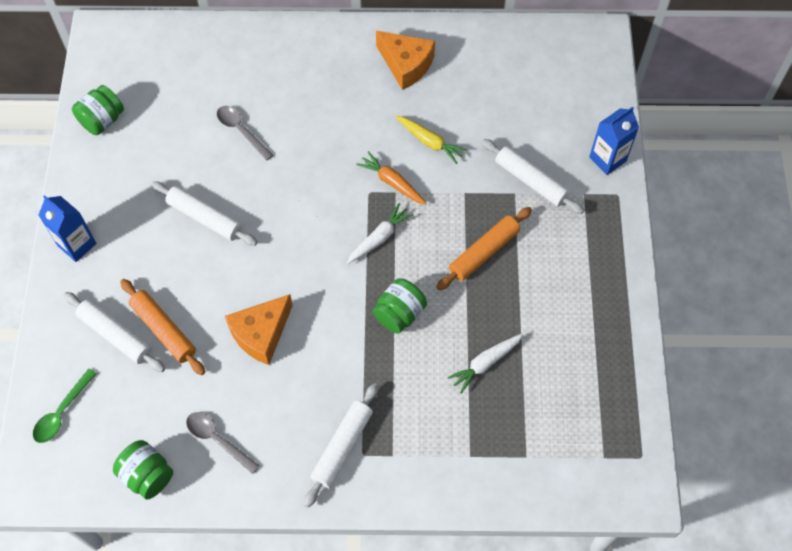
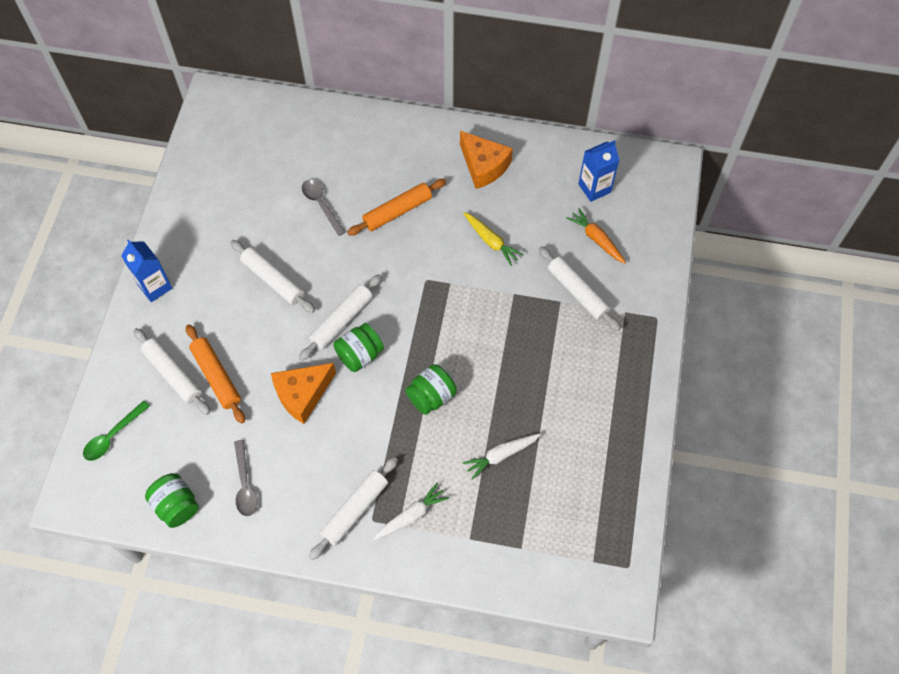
camera: 10 degrees right, 0 degrees up
(102, 120) = (199, 177): green jar -> green jar (359, 355)
(218, 440) = (245, 484): grey spoon -> grey spoon turned 150 degrees counterclockwise
(288, 249) = (342, 321): none -> white rolling pin
(379, 238) = (427, 323): white carrot -> white carrot (411, 516)
(392, 182) = (449, 274): orange carrot -> orange carrot (596, 239)
(484, 252) = (520, 352): orange rolling pin -> orange rolling pin (397, 211)
(607, 159) = (654, 283): blue carton -> blue carton (594, 188)

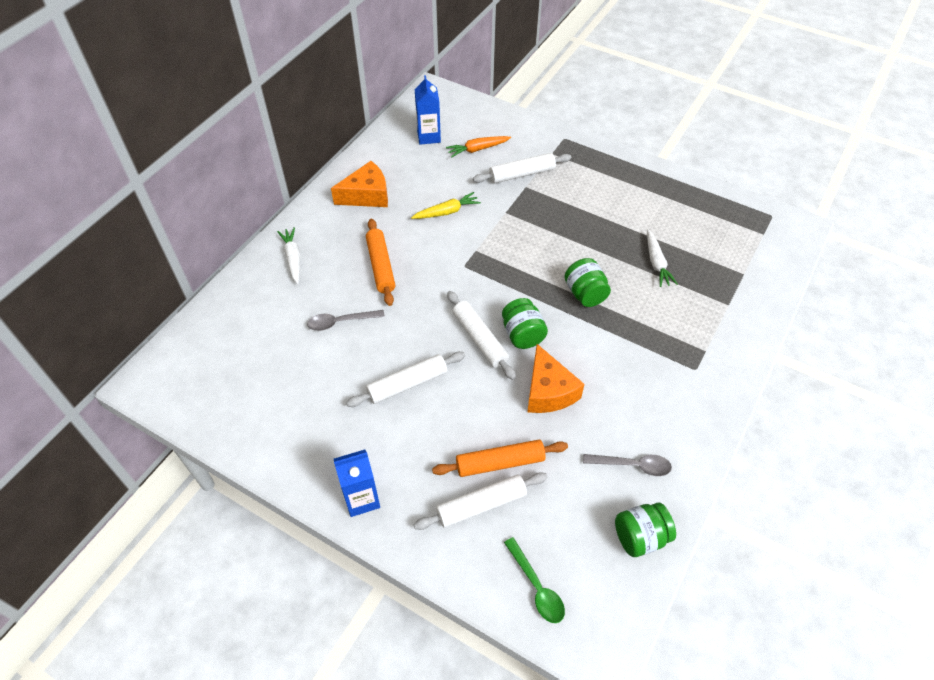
camera: 70 degrees left, 10 degrees down
(355, 510) = (682, 380): white rolling pin -> none
(411, 516) = (698, 339): white carrot -> white carrot (293, 258)

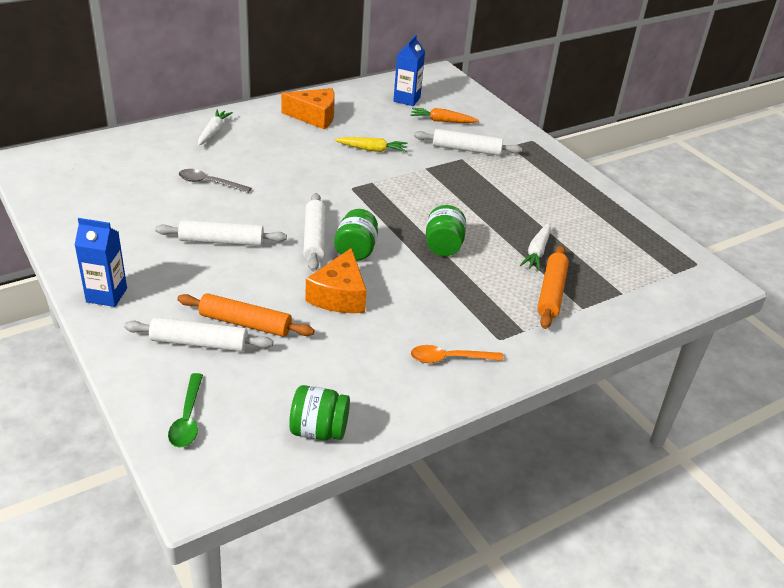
camera: 25 degrees right, 15 degrees down
(381, 266) = (279, 162): orange rolling pin -> orange rolling pin (551, 293)
(632, 465) = (364, 378): grey spoon -> none
(676, 409) = (449, 358): none -> orange spoon

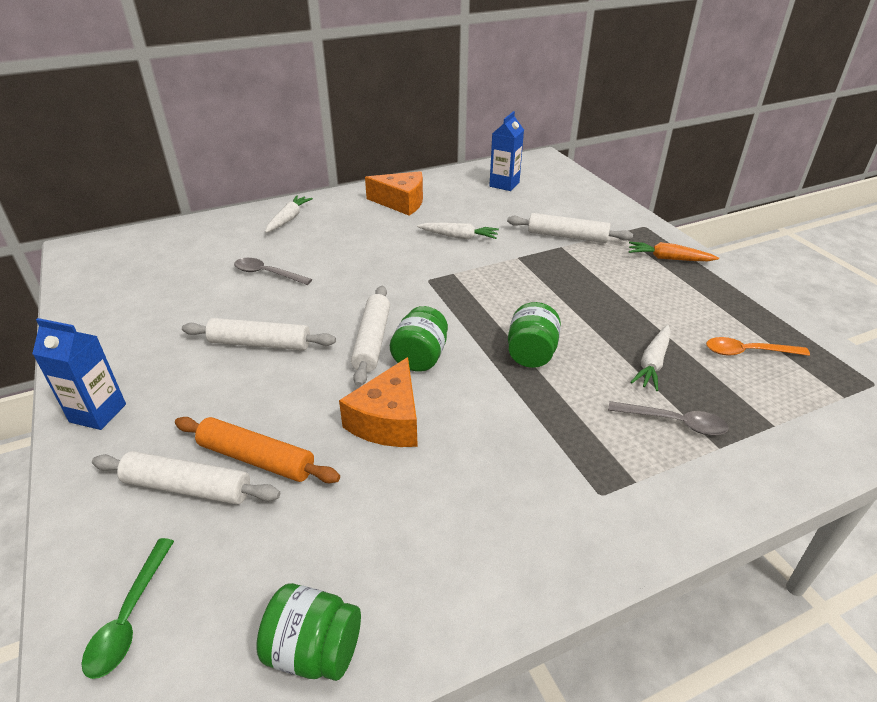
camera: 10 degrees right, 0 degrees up
(372, 149) = (459, 237): yellow carrot -> white carrot
(442, 121) = (541, 206): orange carrot -> orange carrot (668, 258)
(449, 358) = (526, 525): orange spoon -> orange spoon (747, 352)
(551, 293) = (674, 422): orange rolling pin -> grey spoon

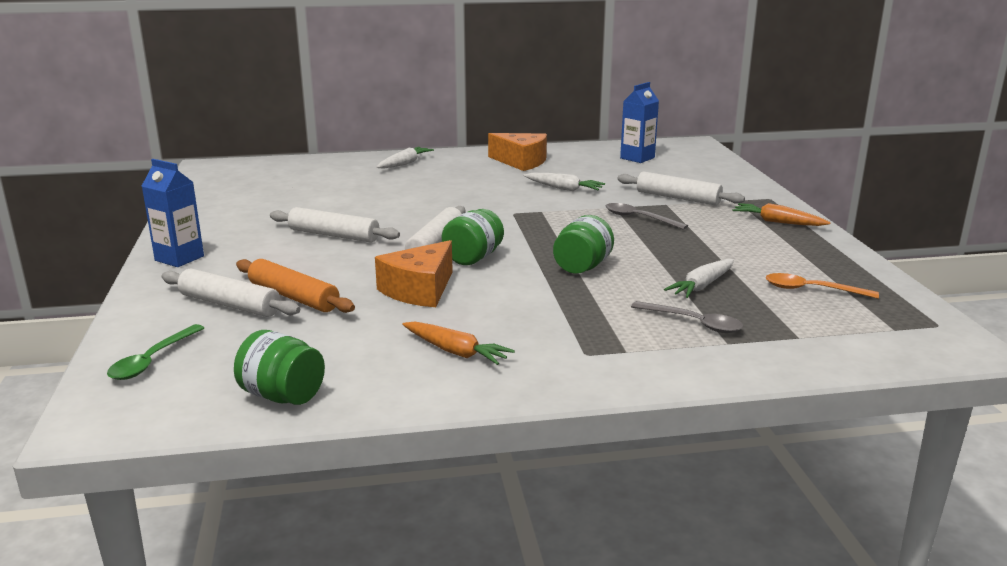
camera: 15 degrees right, 15 degrees down
(267, 273) = (364, 195): grey spoon -> grey spoon (639, 218)
(471, 520) = (455, 352): none -> orange carrot

